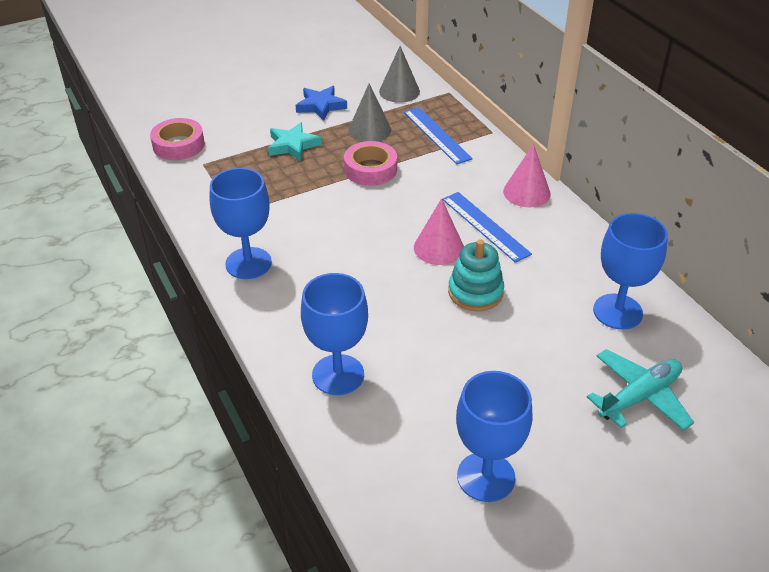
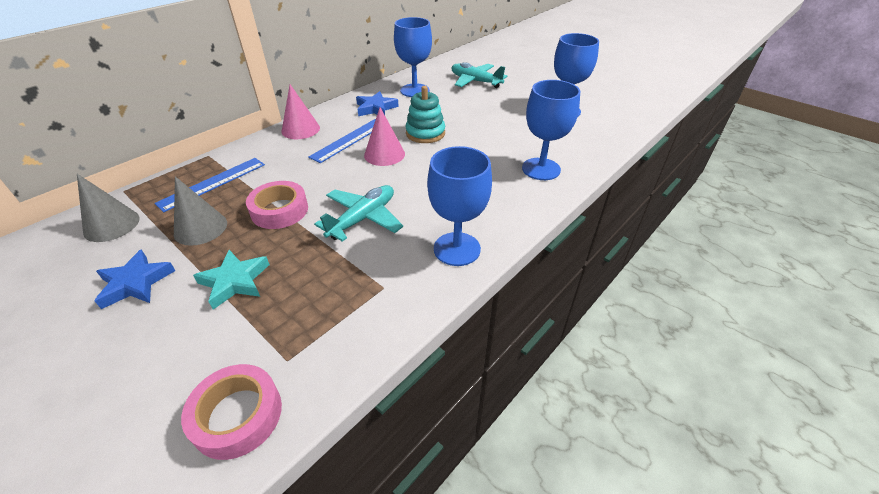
camera: 110 degrees left, 0 degrees up
(328, 215) = (363, 219): none -> turquoise plane
(566, 261) = (376, 108): none -> blue star

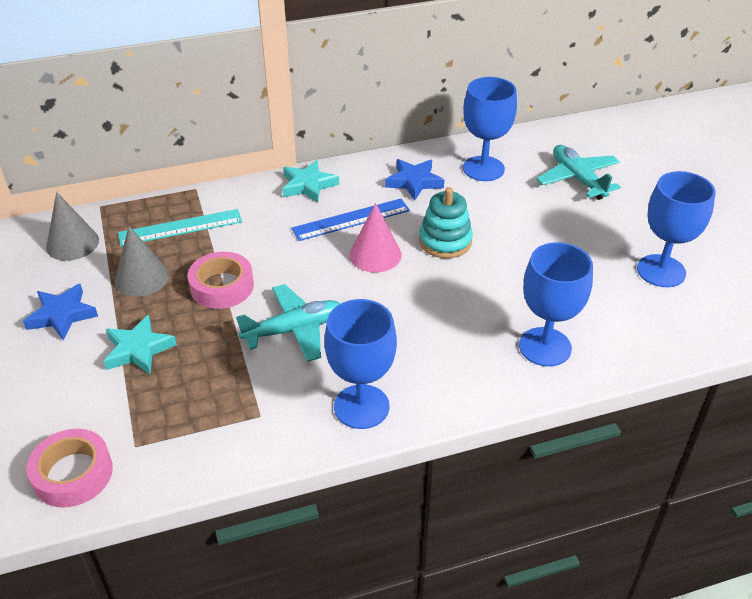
camera: 30 degrees right, 0 degrees up
(212, 183) = (180, 227): blue ruler -> turquoise ruler
(300, 129) = (308, 185): pink cone -> turquoise star

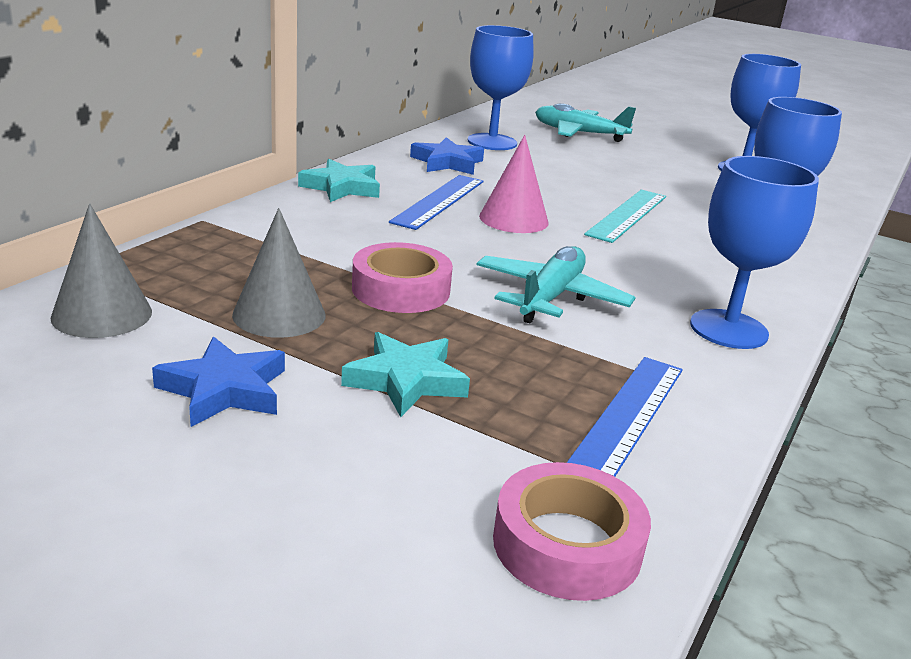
camera: 45 degrees left, 15 degrees down
(180, 227) = (246, 256): turquoise ruler -> turquoise ruler (627, 215)
(202, 429) = (627, 417): none -> blue ruler
(445, 241) = (556, 194): turquoise stacking toy -> none

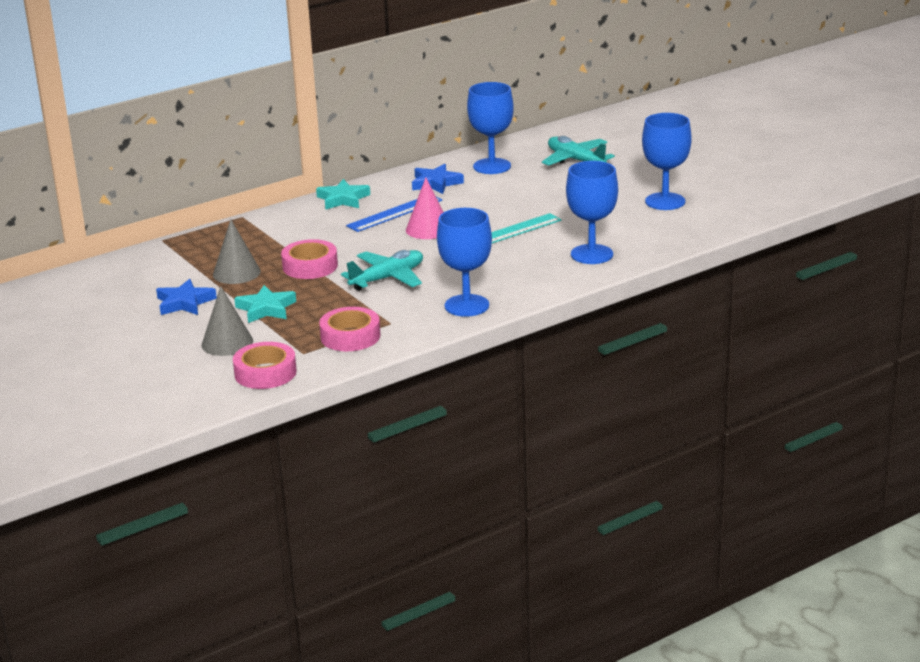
camera: 30 degrees right, 0 degrees up
(102, 314) = (157, 264): grey cone -> grey cone (227, 343)
(627, 417) = (350, 336): blue ruler -> pink tape

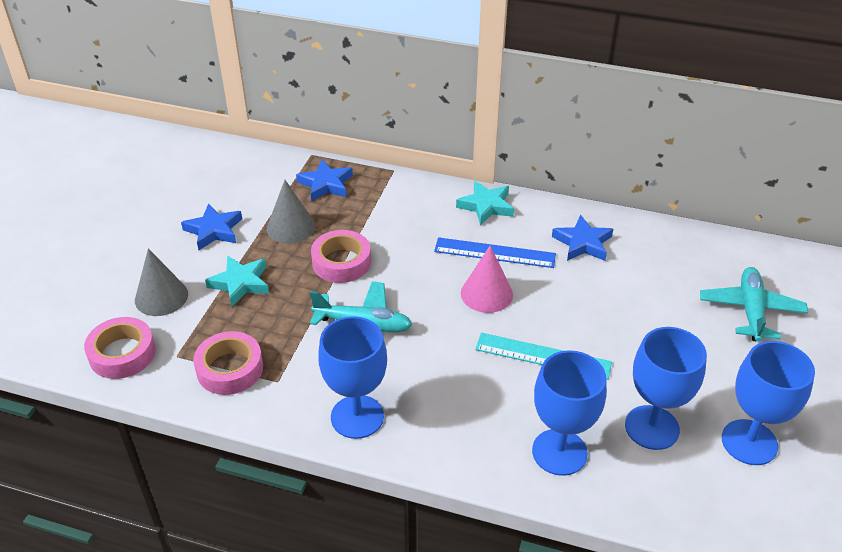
camera: 50 degrees right, 15 degrees up
(210, 245) = (326, 184): none -> blue star
(492, 166) = (661, 259): blue goblet -> blue goblet (652, 427)

